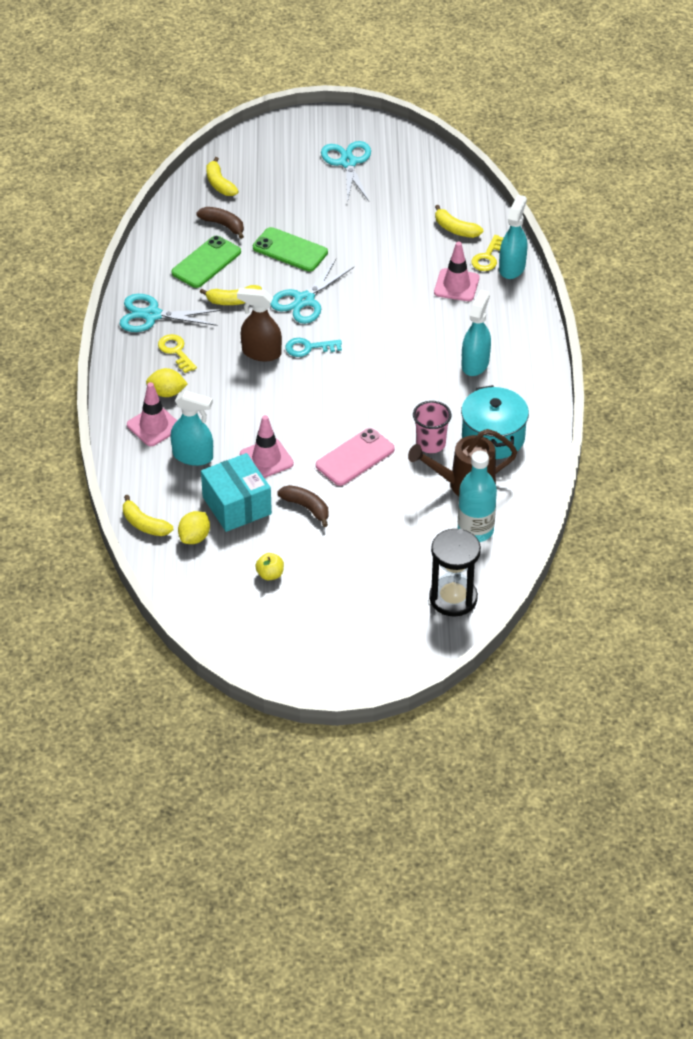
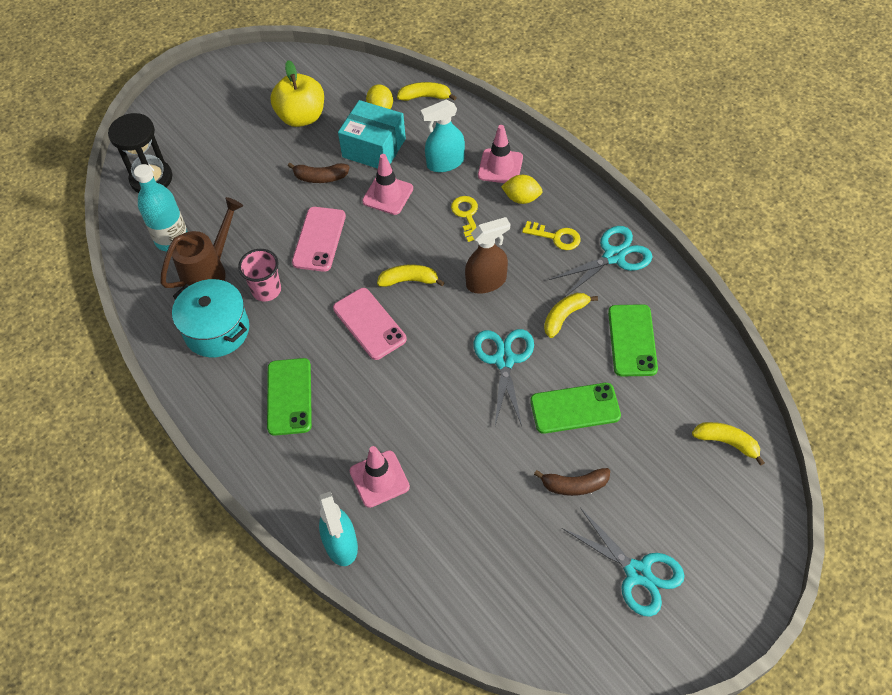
camera: 145 degrees right, 10 degrees up
(167, 393) = (521, 198): yellow lemon -> yellow lemon turned 45 degrees clockwise
(223, 225) = (665, 394): brown banana -> brown banana (574, 485)
(270, 574) = (301, 117): yellow apple -> yellow apple, size x2.15
(309, 348) = (451, 313): turquoise key -> none
(374, 376) = (369, 324): none -> pink phone
(455, 229) = (441, 557): yellow banana -> yellow banana (409, 280)
(475, 363) = (289, 396): turquoise spray bottle -> green phone
(488, 257) = (377, 541): yellow key -> yellow key (467, 216)

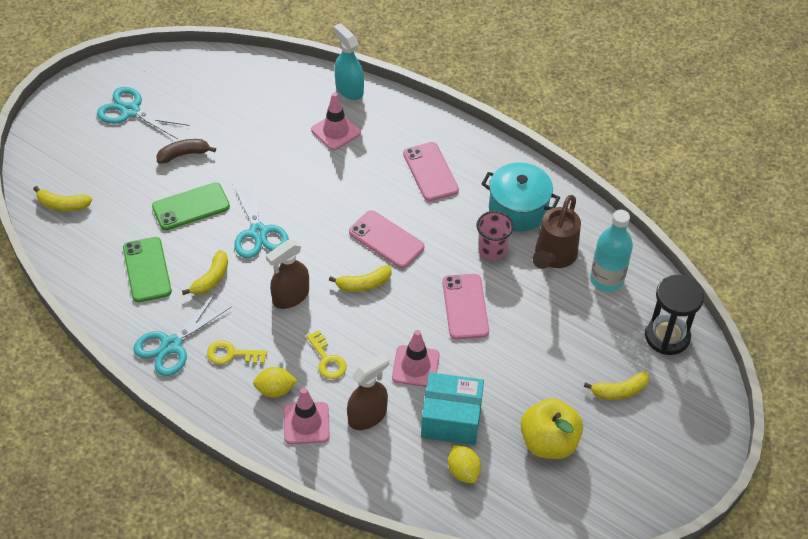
camera: 160 degrees right, 5 degrees down
(289, 396) = (430, 172): green phone -> pink phone
(320, 177) = (494, 372): brown banana -> none
(425, 97) = (417, 500): yellow banana -> yellow banana (619, 391)
(445, 163) = (367, 416): turquoise spray bottle -> brown spray bottle

